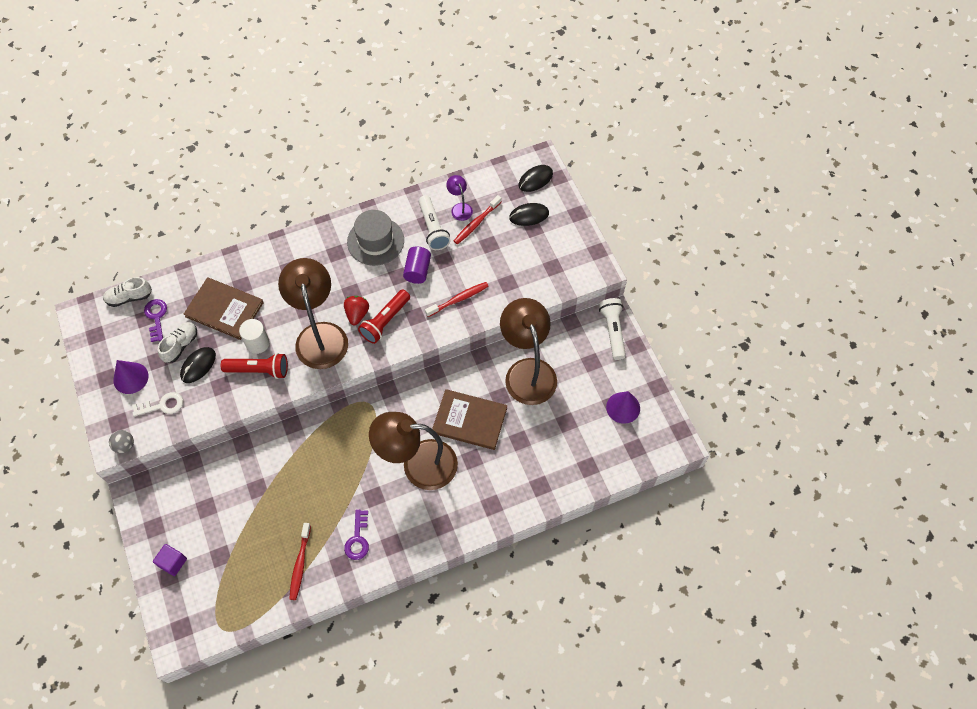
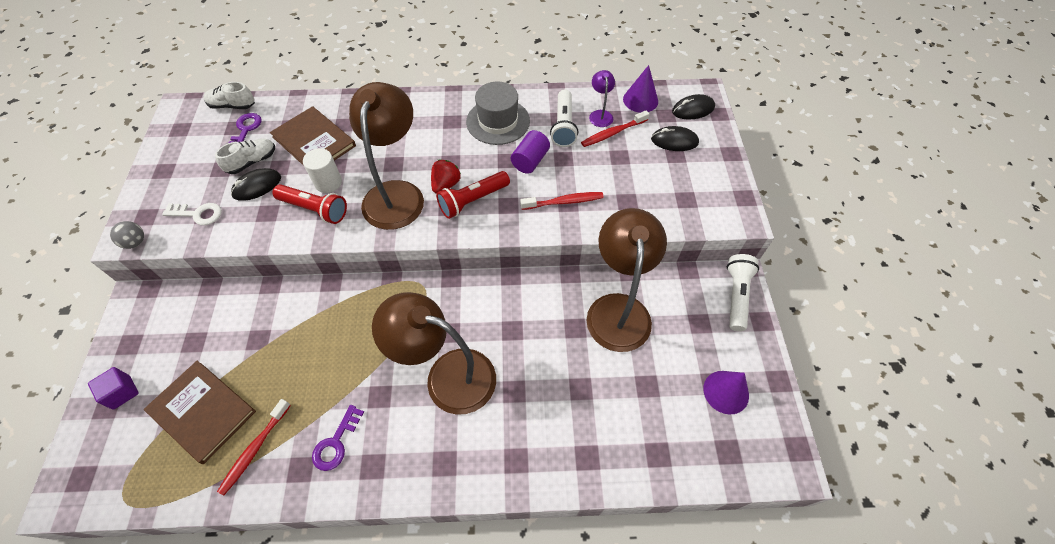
camera: 20 degrees right, 5 degrees down
(131, 378) = (185, 178): purple cone -> purple cone (640, 100)
(469, 420) = (529, 343): brown book -> brown book (202, 411)

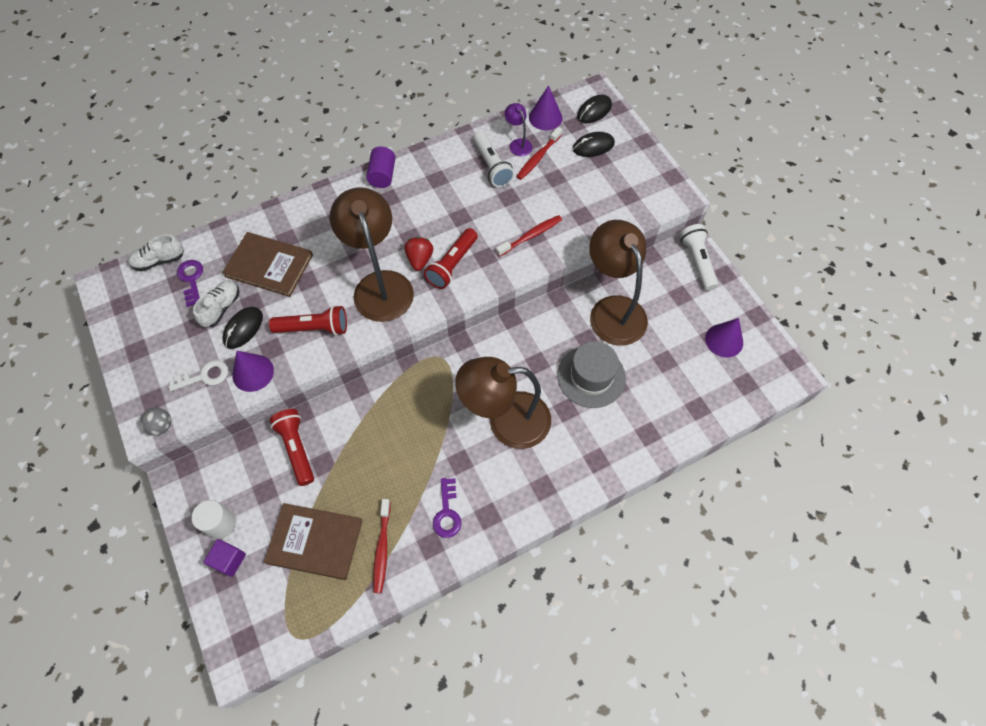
camera: 25 degrees left, 5 degrees up
(238, 227) = (253, 373): none -> purple cone
(245, 315) = (297, 448): none -> red flashlight
(328, 182) = (310, 299): white cylinder -> white cylinder (221, 524)
(498, 121) = (431, 183): grey hat -> grey hat (591, 376)
(530, 161) = (481, 210): purple cylinder -> purple cylinder (382, 175)

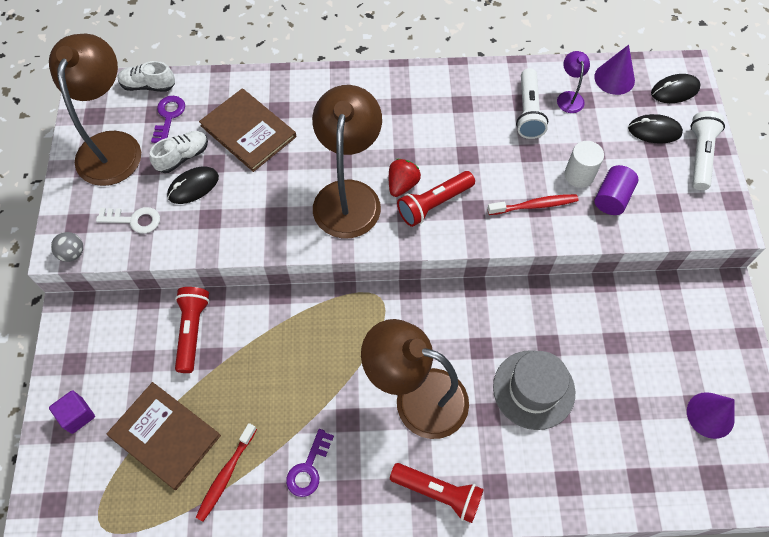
camera: 25 degrees right, 0 degrees up
(221, 524) = (87, 375): white cylinder -> white cylinder (579, 175)
(253, 373) = (181, 236): purple cone -> none
(314, 328) = (261, 214): red flashlight -> red flashlight (438, 493)
(382, 175) = (406, 79): purple cylinder -> purple cylinder (612, 198)
(538, 157) = (585, 120): red toothbrush -> none
(612, 310) = (594, 324): brown lamp -> brown lamp (112, 146)
(697, 261) = (721, 309): white flashlight -> white flashlight (700, 156)

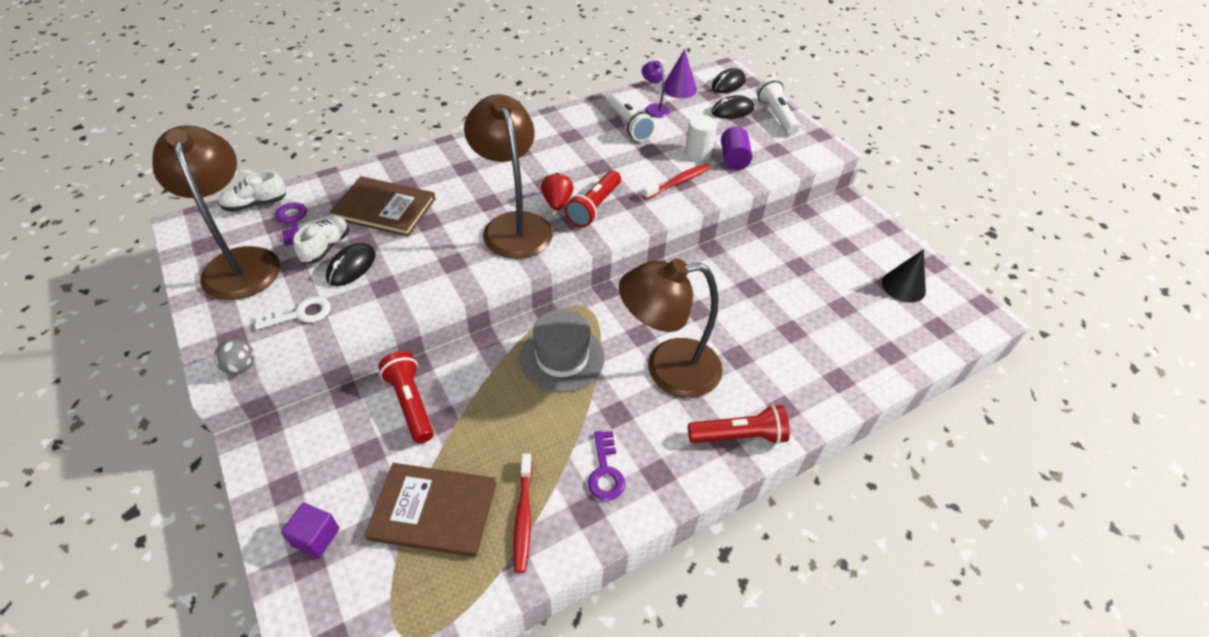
camera: 30 degrees left, 15 degrees down
(533, 389) = (761, 323): grey hat -> grey hat (562, 357)
(710, 415) = (903, 286): purple cone -> black cone

